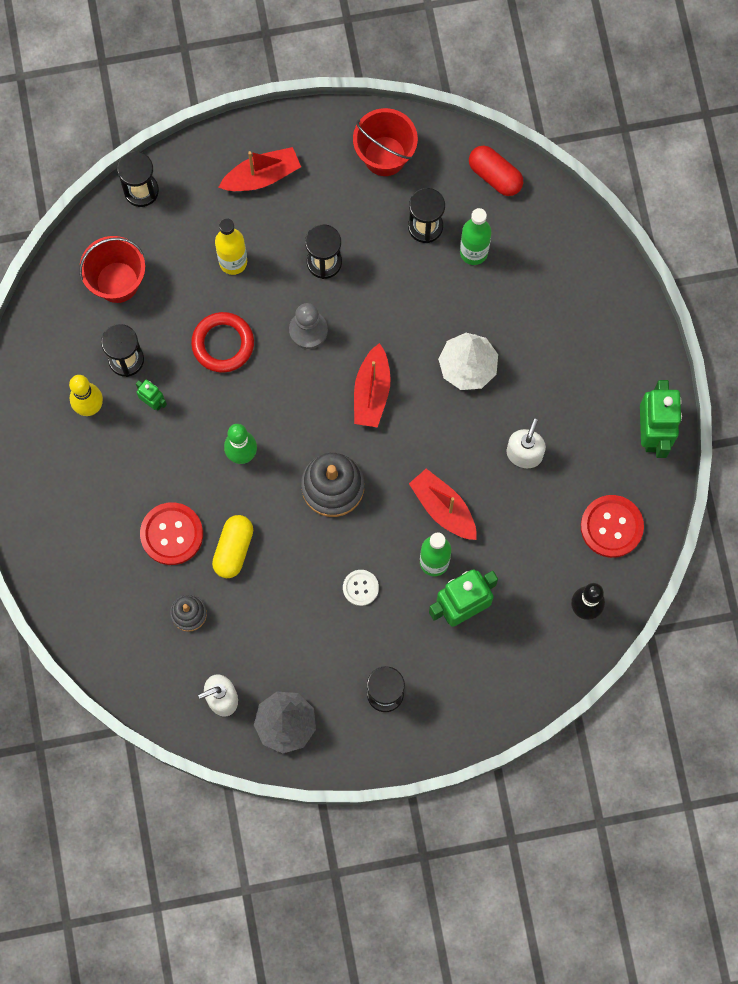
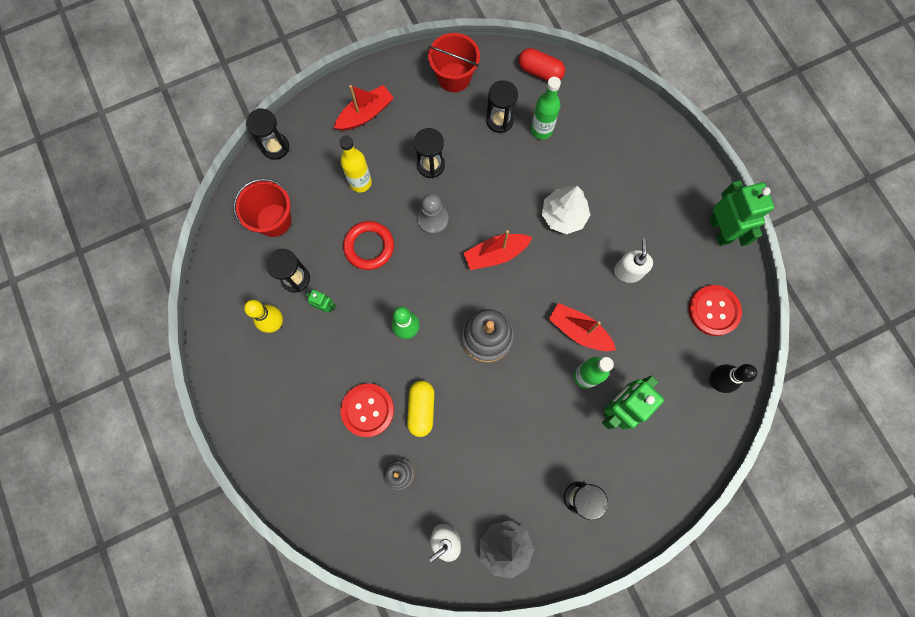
camera: 15 degrees left, 0 degrees up
(360, 588) = (533, 413): white button -> none
(372, 392) = (495, 254): red boat -> red boat turned 75 degrees clockwise

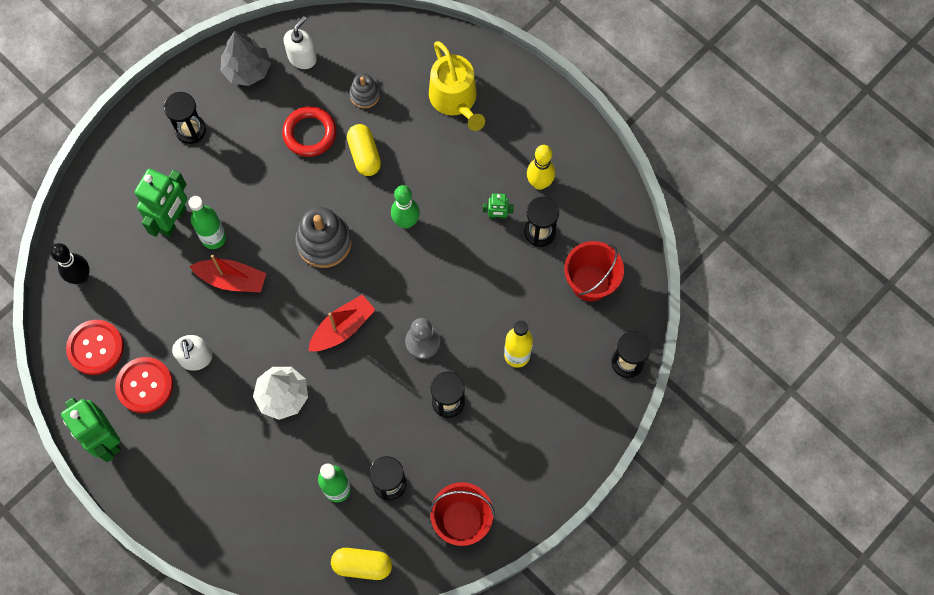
camera: 160 degrees right, 5 degrees down
(315, 436) = (455, 99): none -> yellow watering can
(365, 114) = (545, 437): red boat -> none
(367, 410) = (415, 137): red button -> red button (145, 385)
(369, 247) = (478, 290): red ring -> red ring (309, 133)
(540, 72) = (362, 565): red capsule -> yellow capsule

